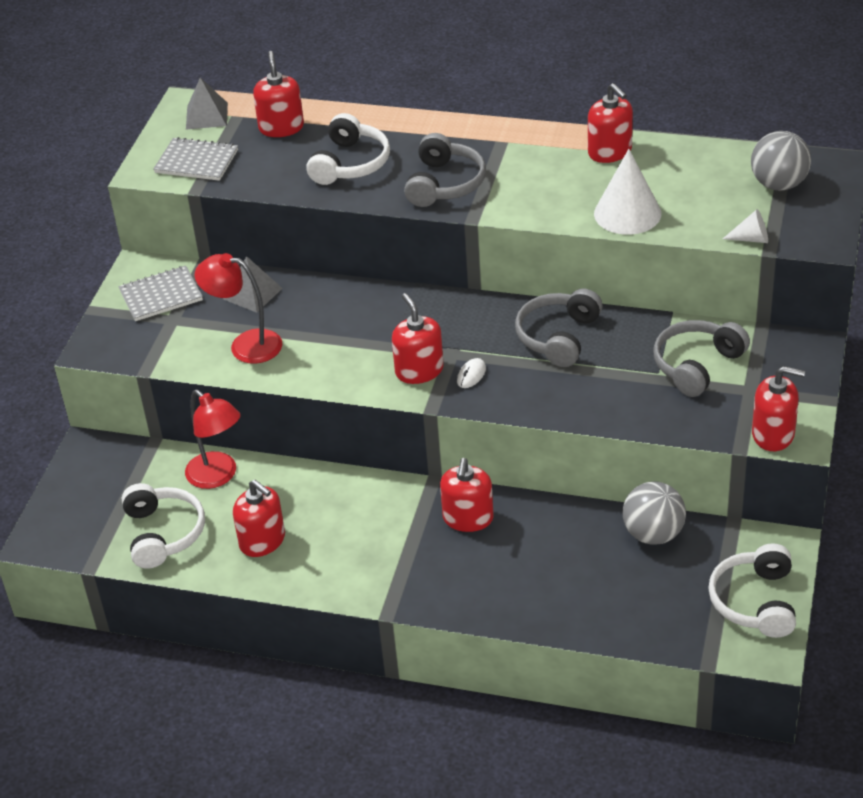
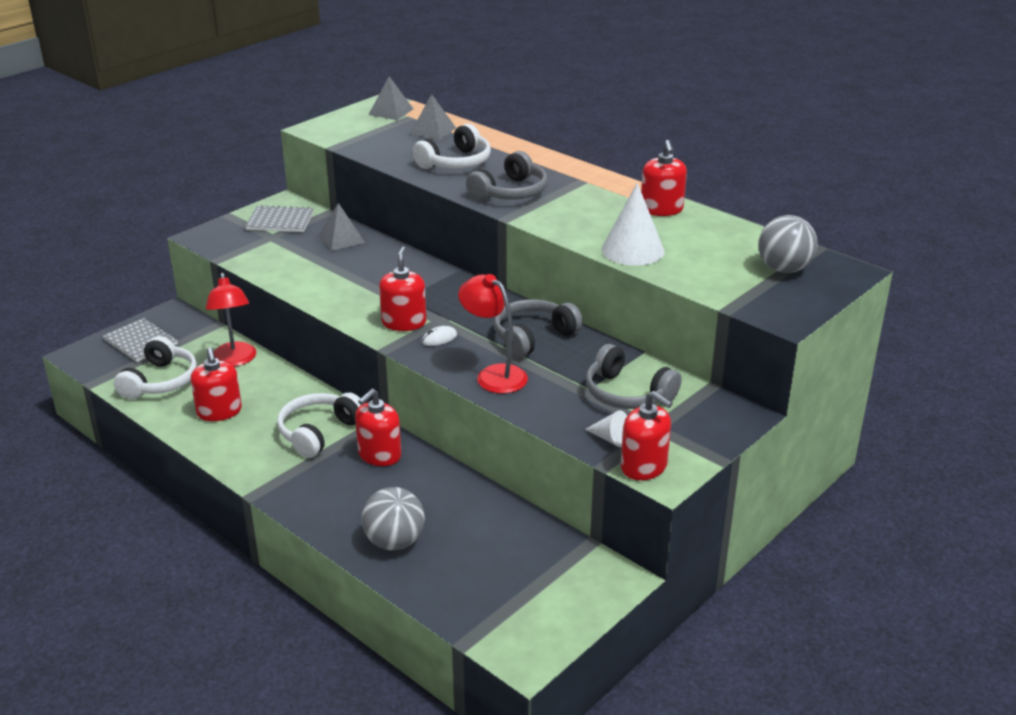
camera: 25 degrees right, 10 degrees down
(196, 161) = (353, 133): grey notebook -> grey notebook (140, 342)
(245, 345) = (301, 267): red lamp -> red lamp (494, 375)
(281, 127) = (433, 131): red soap dispenser -> grey pyramid
(653, 534) = (514, 524): grey ball -> grey ball (394, 542)
(696, 365) = (627, 394): grey headphones -> grey headphones turned 120 degrees counterclockwise
(751, 239) = (720, 297): white cone -> white cone (610, 438)
(754, 601) = (551, 612): white headphones -> white headphones (318, 432)

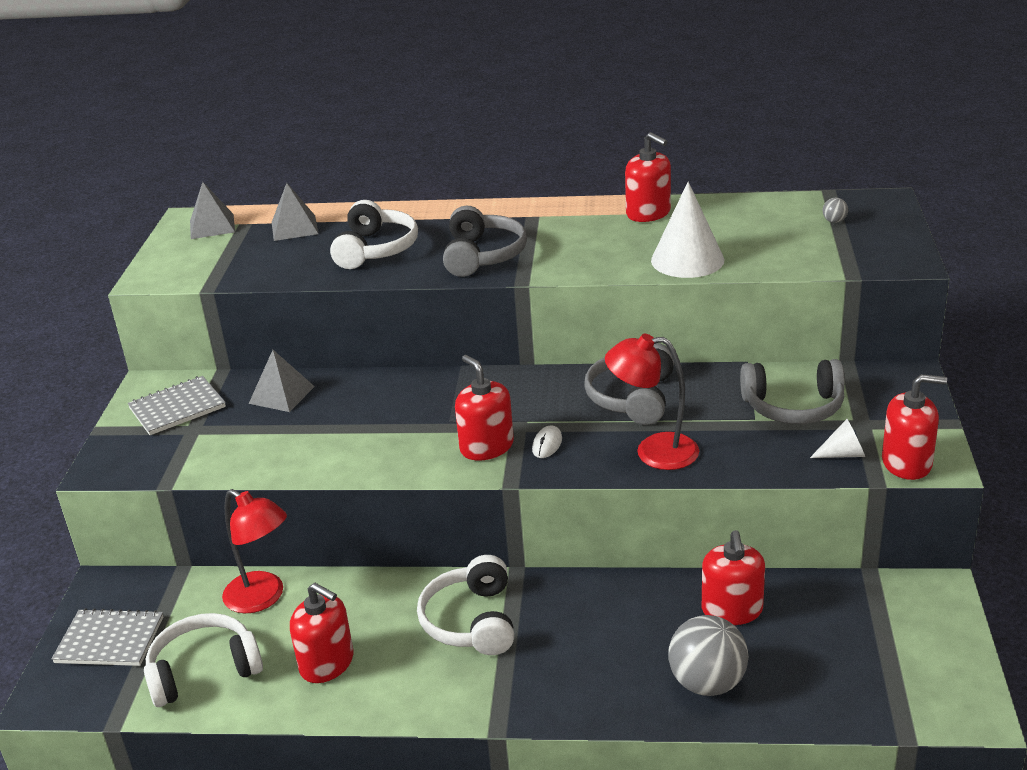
camera: 35 degrees left, 0 degrees up
(160, 381) = (204, 670): white headphones -> white headphones turned 90 degrees counterclockwise
(379, 455) = (567, 607): red soap dispenser -> red soap dispenser (732, 610)
(784, 269) = (834, 221): grey ball -> grey ball, size x0.40

